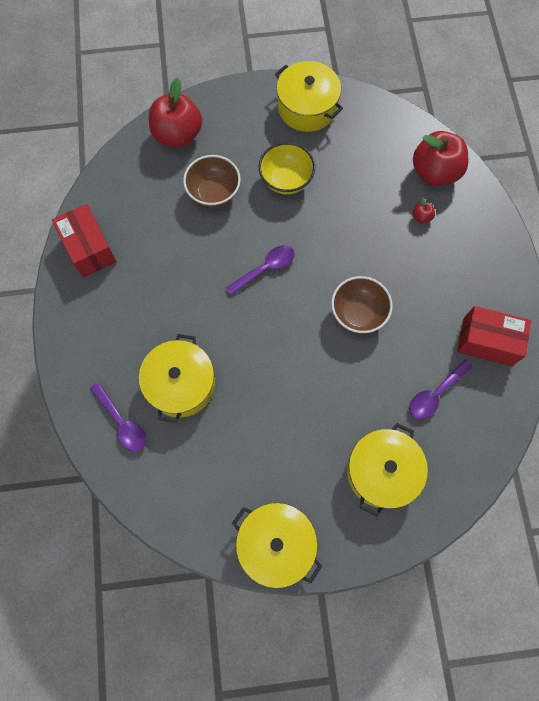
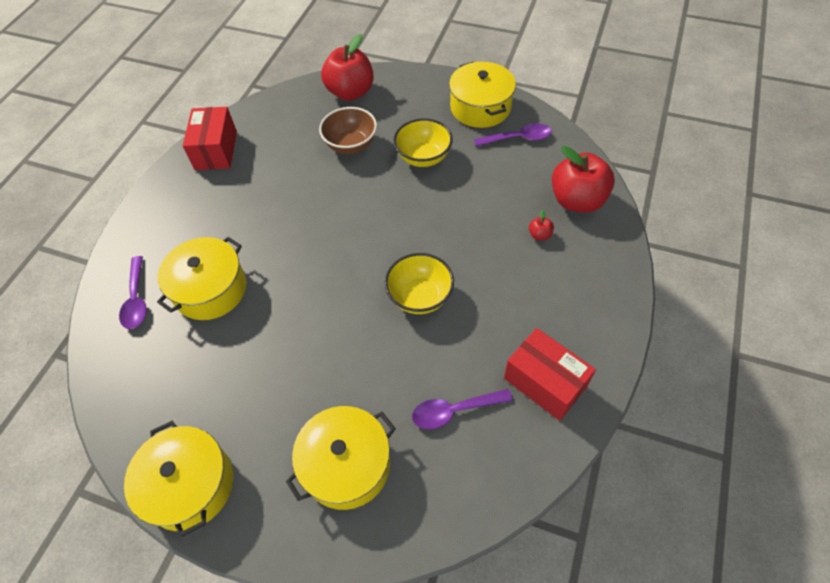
camera: 30 degrees right, 15 degrees down
(265, 269) = (355, 222): purple spoon -> purple spoon (518, 138)
(358, 313) = (420, 297): brown bowl -> yellow bowl

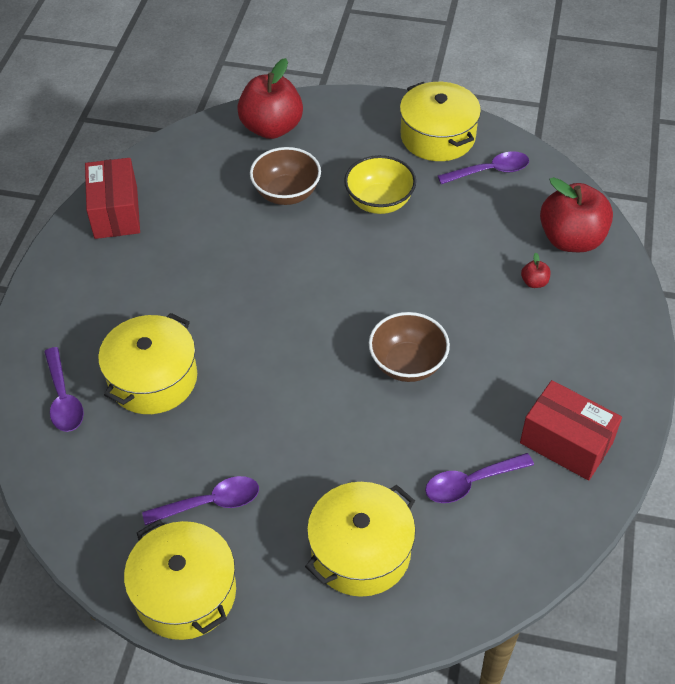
camera: 10 degrees left, 5 degrees down
(230, 404) = (210, 503): none -> purple spoon
(420, 297) = (407, 364): yellow bowl -> brown bowl

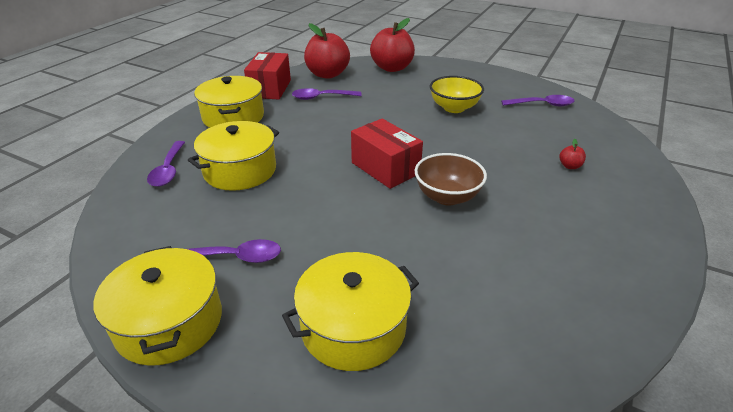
camera: 15 degrees right, 15 degrees down
(286, 193) = (388, 95): brown bowl -> none
(437, 136) = (506, 85): yellow pot -> yellow pot (233, 117)
(471, 482) = (483, 293): purple spoon -> purple spoon (321, 97)
(566, 443) = (589, 280): red box -> red box (385, 168)
(571, 239) = (605, 147): red apple -> red apple (327, 74)

